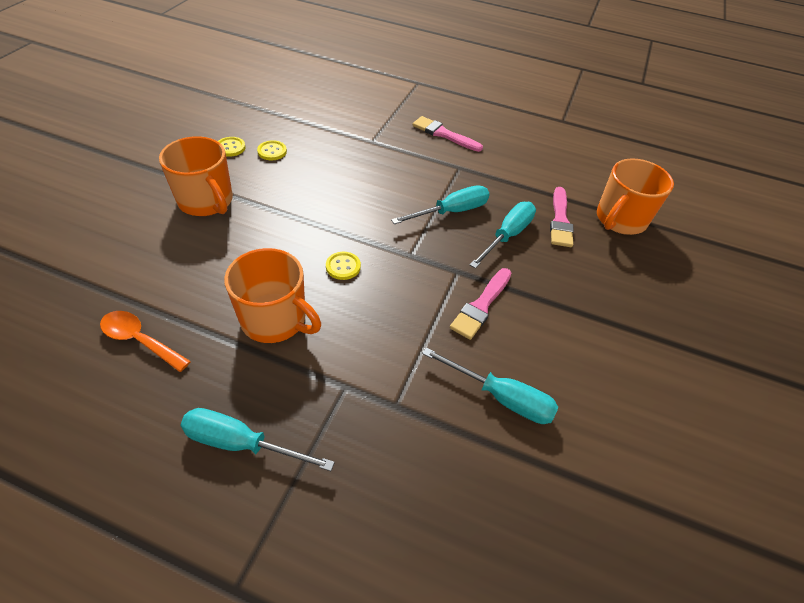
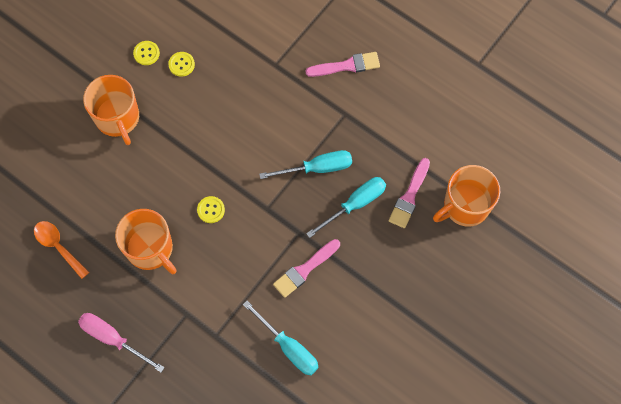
camera: 20 degrees right, 20 degrees up
(241, 443) = (113, 339): turquoise screwdriver -> pink screwdriver
(443, 134) = (347, 66): pink brush -> pink brush turned 120 degrees clockwise

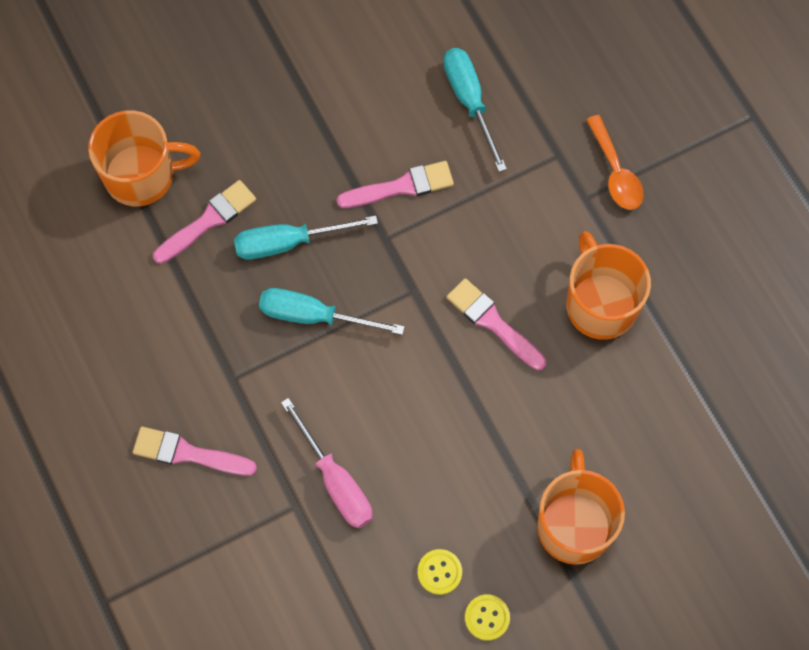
camera: 155 degrees left, 0 degrees up
(58, 246) = (730, 364): orange spoon -> orange spoon (615, 172)
(113, 339) = (696, 208): pink screwdriver -> pink screwdriver (335, 481)
(211, 210) = (493, 322): yellow button -> pink brush

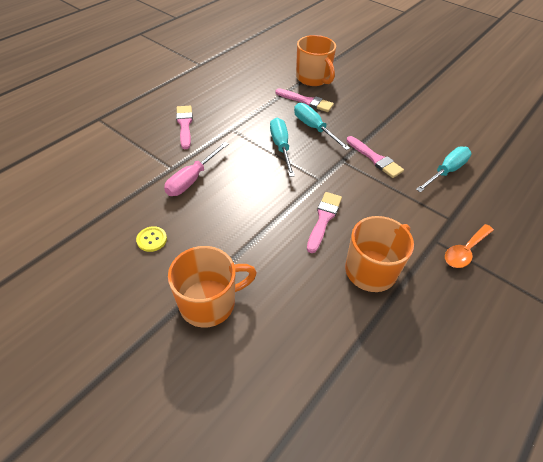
camera: 65 degrees right, 20 degrees down
(487, 617) = (127, 273): yellow button -> none

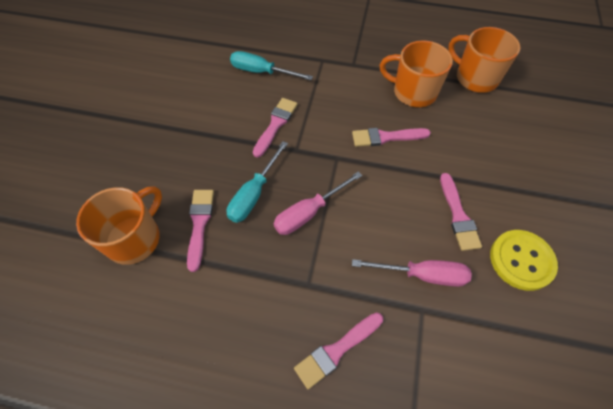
camera: 115 degrees left, 10 degrees up
(152, 240) = (521, 260): yellow button -> yellow button, size x1.89
(209, 302) = (531, 178): orange mug -> orange mug (475, 78)
(217, 224) = (458, 215): none -> pink brush
(281, 147) = (309, 212): turquoise screwdriver -> pink screwdriver
(465, 251) = (351, 47): orange spoon -> none

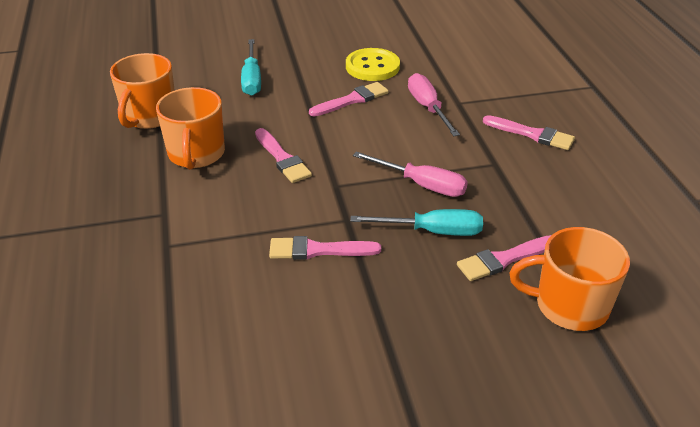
camera: 115 degrees left, 20 degrees down
(261, 72) = (222, 301): turquoise screwdriver -> turquoise screwdriver (252, 79)

